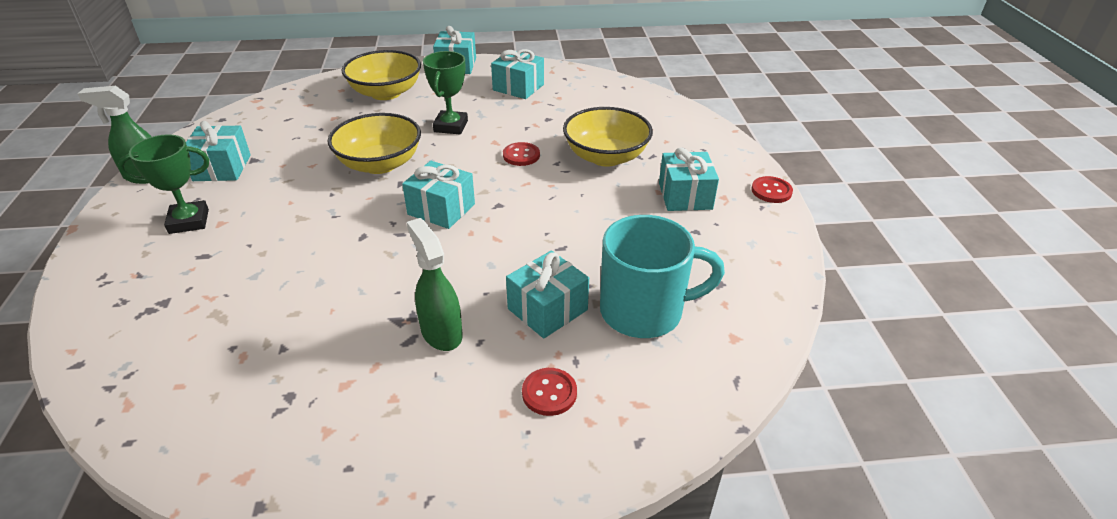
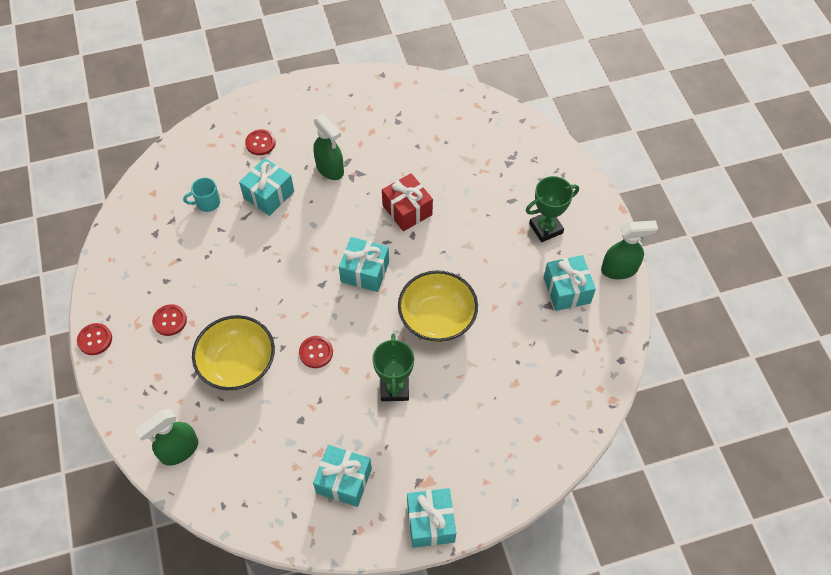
camera: 170 degrees right, 20 degrees up
(353, 263) = (407, 210): none -> red gift
(386, 93) = (486, 440): yellow bowl -> none
(644, 311) = (207, 203): turquoise mug -> turquoise mug, size x0.46
(664, 115) = (179, 450): none -> green spray bottle
(685, 196) = (170, 321): turquoise gift -> red button

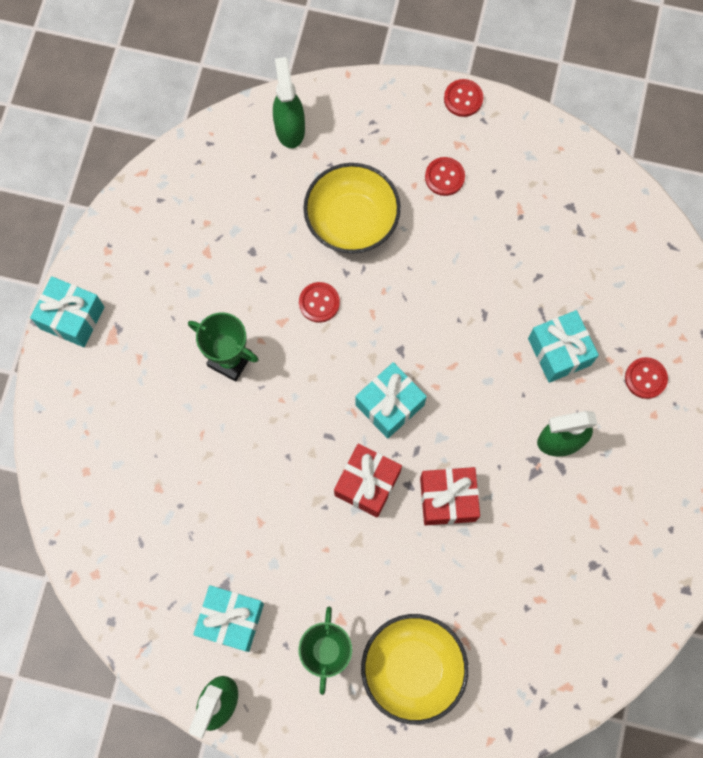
camera: 120 degrees right, 15 degrees up
(207, 203) = (584, 279): turquoise mug -> none
(344, 481) = (164, 260): turquoise gift -> none
(427, 258) = (367, 484): none -> red gift
(437, 318) = (283, 450): yellow bowl -> yellow bowl (412, 668)

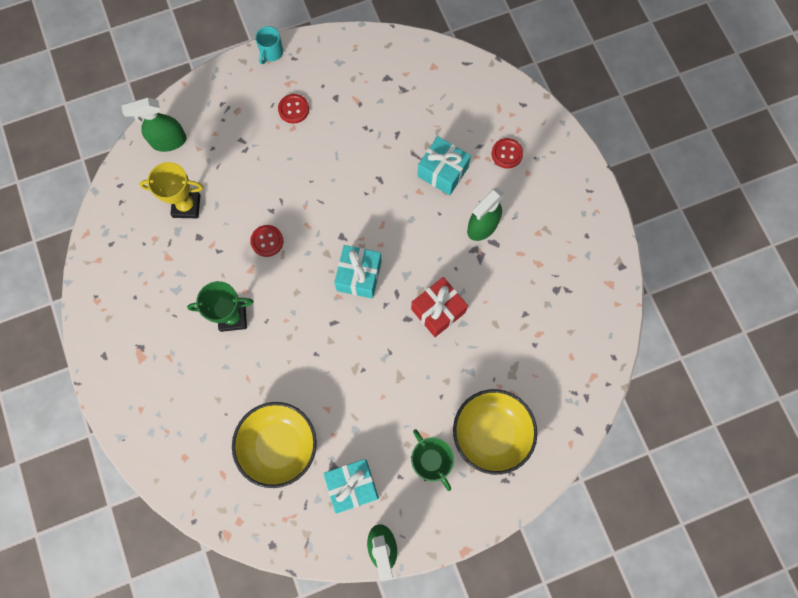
camera: 35 degrees left, 0 degrees up
(72, 317) = (103, 361): turquoise gift -> none
(262, 210) = (186, 206): none -> yellow trophy
(290, 128) = (168, 141): green spray bottle -> green spray bottle turned 60 degrees counterclockwise
(352, 221) = (252, 175): yellow bowl -> yellow bowl (279, 446)
(367, 484) = (380, 336): red gift -> none
(463, 99) = (271, 53): red button -> turquoise mug

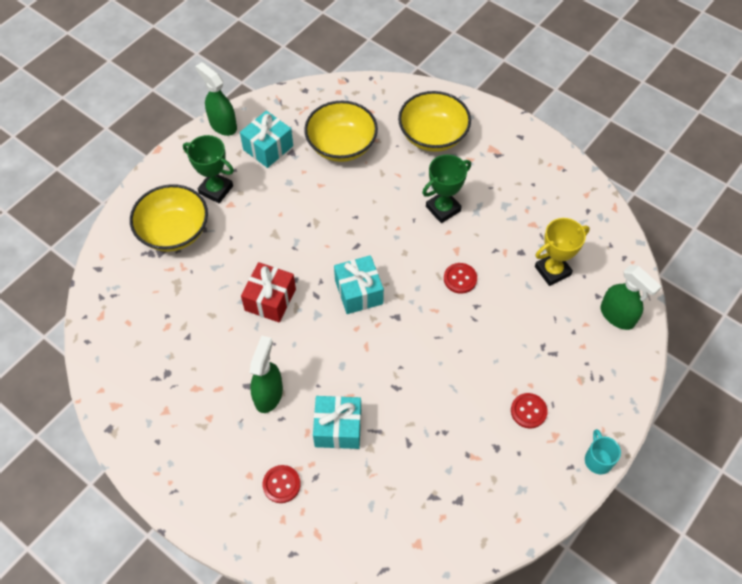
camera: 150 degrees right, 15 degrees down
(168, 141) = (617, 316): green spray bottle -> green spray bottle turned 90 degrees clockwise
(184, 405) = (433, 136): none -> yellow bowl

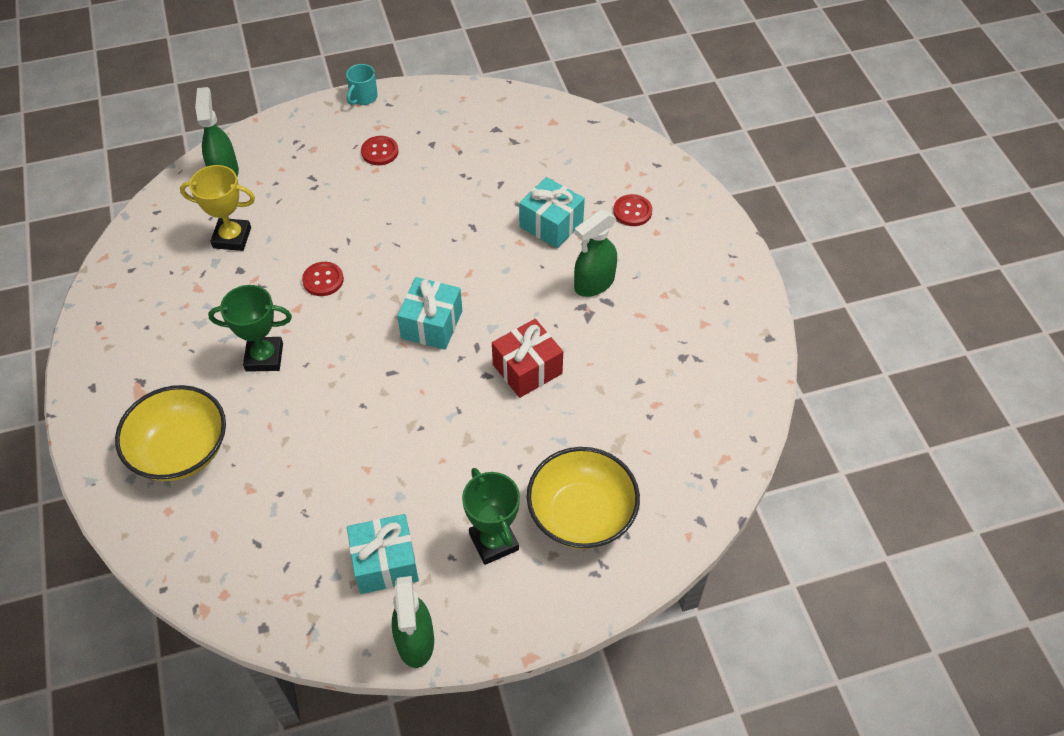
camera: 145 degrees left, 5 degrees down
(341, 145) = (295, 507): yellow bowl -> none

